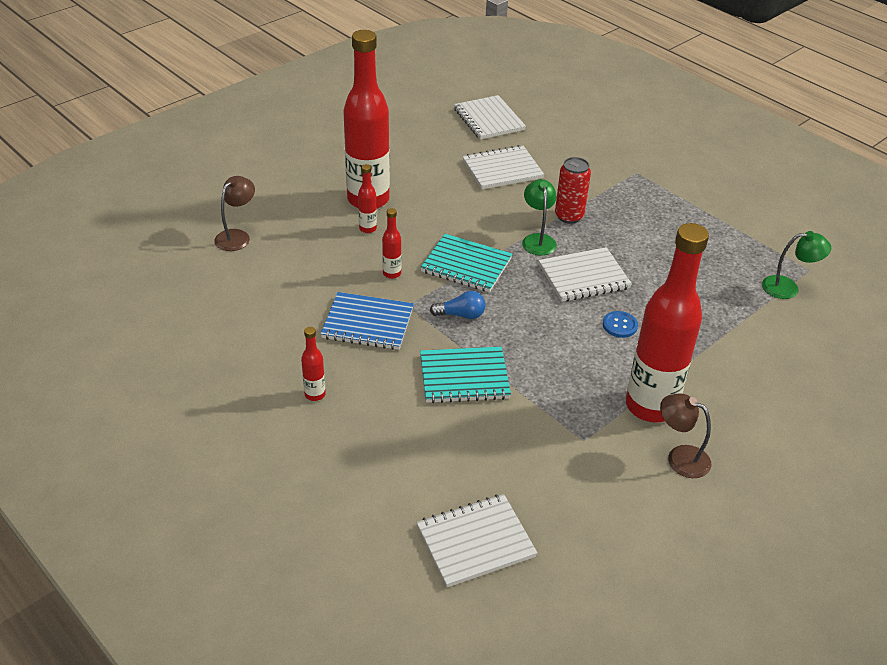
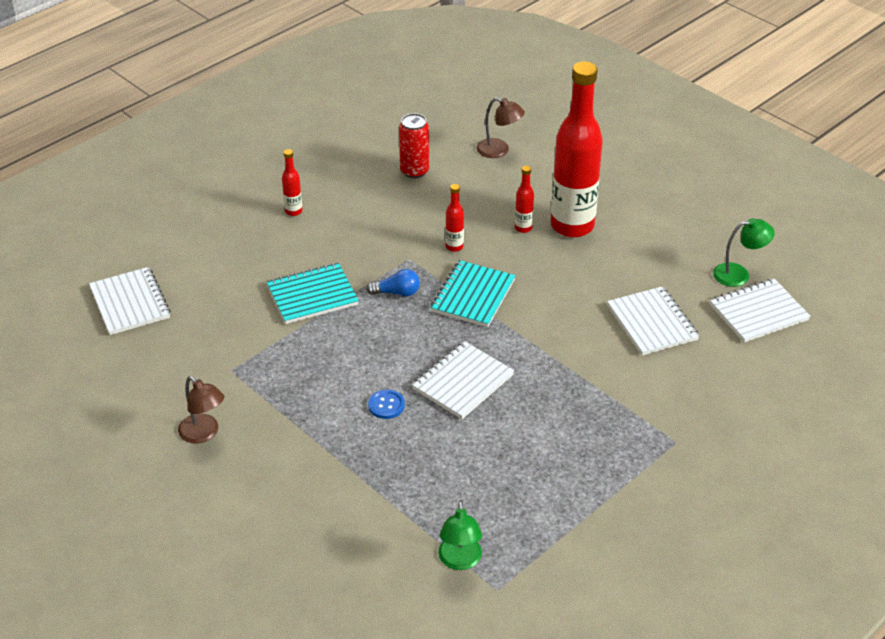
camera: 90 degrees right, 0 degrees up
(367, 323) = (382, 235): blue notebook -> none
(461, 315) = (397, 293): blue light bulb -> blue light bulb turned 90 degrees counterclockwise
(464, 377) = (312, 295): turquoise notebook -> turquoise notebook turned 75 degrees clockwise
(537, 240) = (523, 348): green lamp -> green lamp (739, 274)
(569, 216) = (571, 375): red can -> red can (414, 171)
(584, 277) = (463, 382): white notebook -> white notebook turned 60 degrees clockwise
(650, 406) = (270, 419): red bottle -> none
(680, 457) = (204, 434): brown lamp -> brown lamp turned 105 degrees clockwise

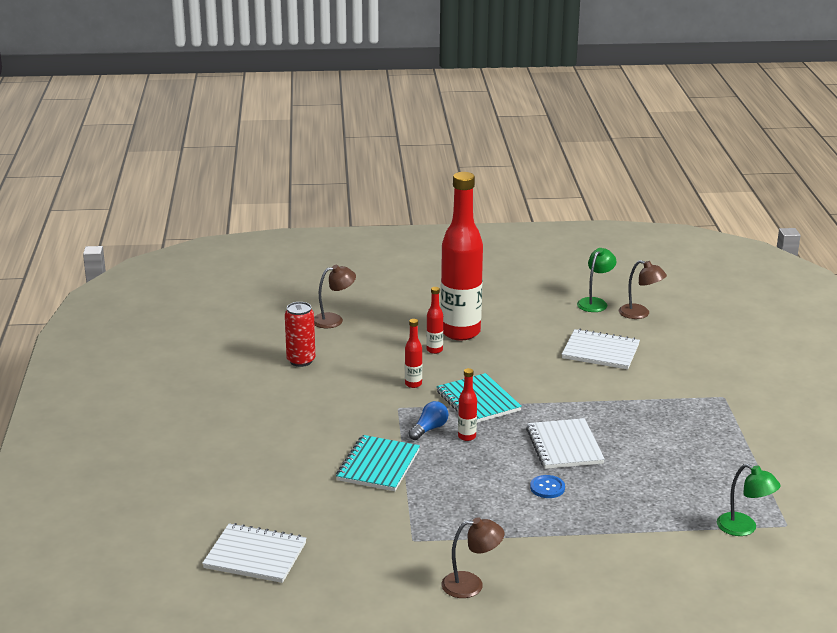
camera: 50 degrees left, 15 degrees down
(293, 211) = (263, 430): red bottle -> red bottle (467, 437)
(758, 312) = (640, 314): white notebook -> brown lamp

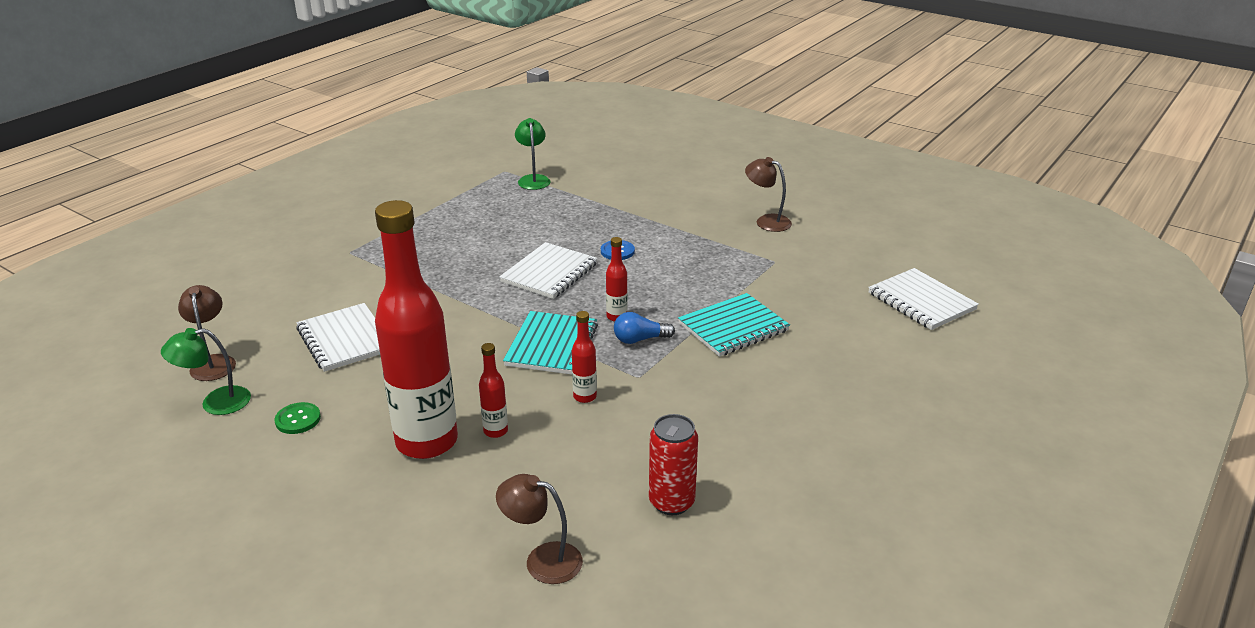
camera: 140 degrees left, 5 degrees up
(541, 314) = (298, 419): none -> green button

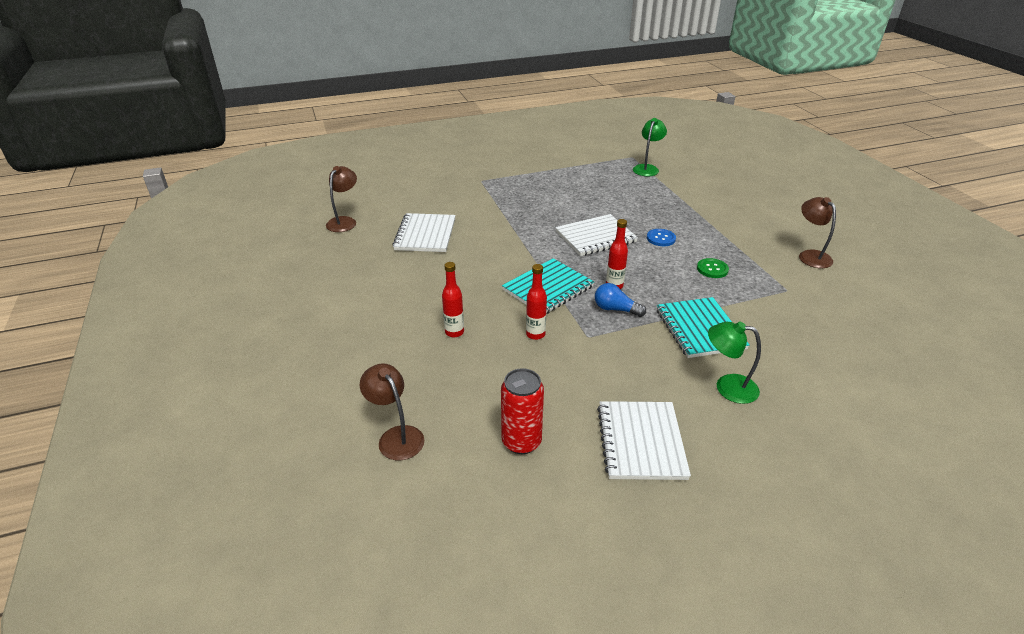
camera: 35 degrees right, 5 degrees up
(215, 403) = (322, 246): green lamp -> green lamp (727, 387)
(298, 419) = (352, 274): green button -> green button (712, 269)
(427, 442) = (407, 320): red bottle -> none
(733, 327) = (699, 329): turquoise notebook -> turquoise notebook turned 75 degrees clockwise
(921, 301) = (904, 376): white notebook -> white notebook (641, 442)

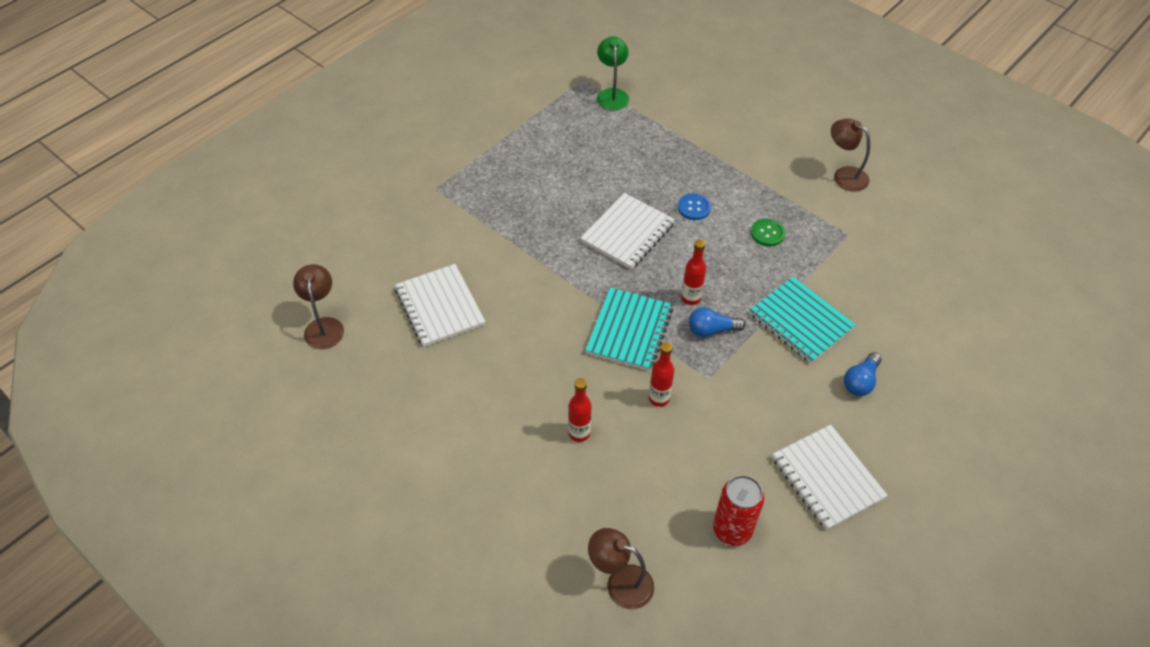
camera: 30 degrees left, 15 degrees up
(727, 387) = (860, 381): green lamp -> blue light bulb

